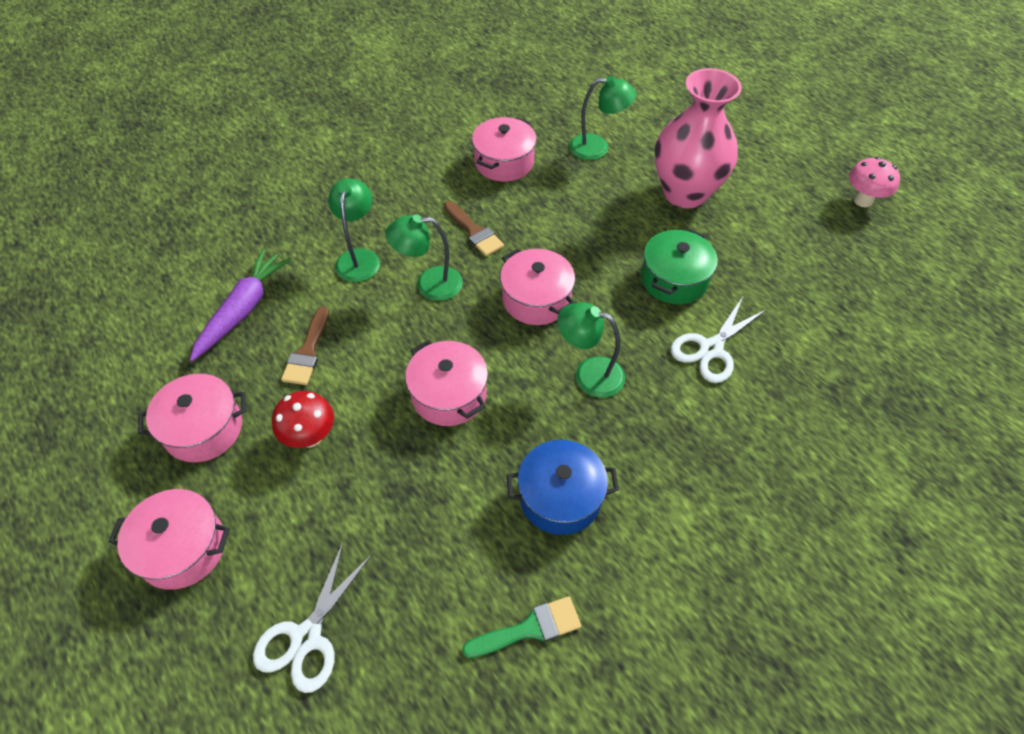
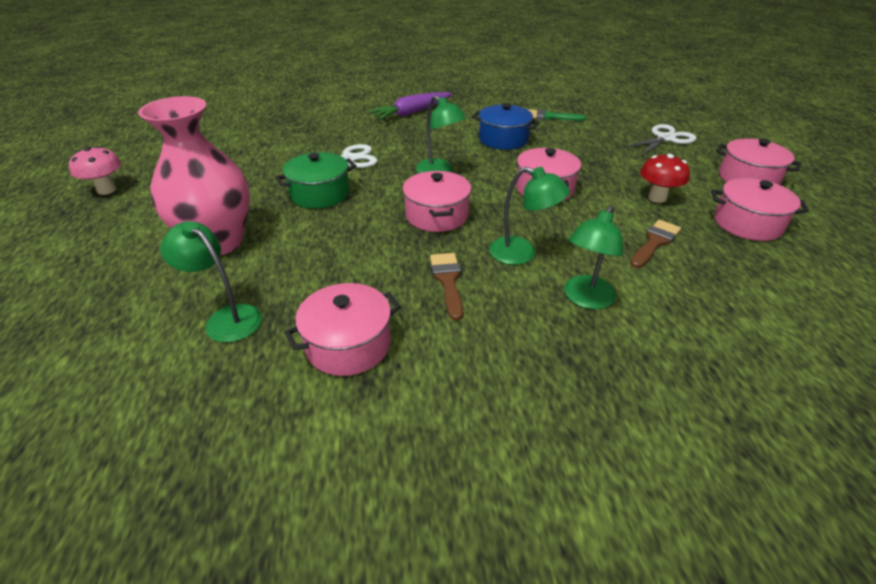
camera: 150 degrees left, 15 degrees down
(243, 309) = (724, 293): purple carrot -> purple carrot (412, 113)

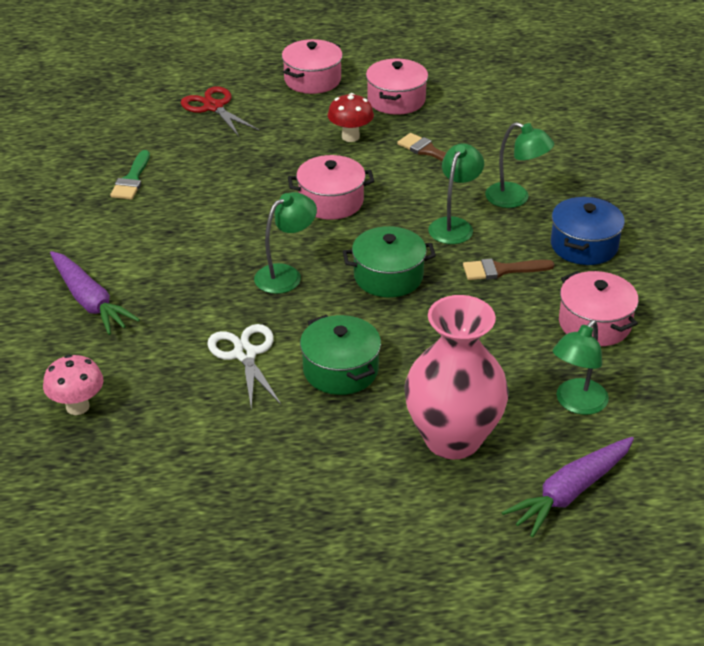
camera: 90 degrees left, 0 degrees up
(107, 190) = (326, 595): pink mushroom -> pink mushroom (77, 407)
(114, 303) = (570, 493): none -> purple carrot
(436, 215) = (388, 276): pink pot -> green pot
(503, 139) = (199, 221): blue pot -> blue pot (584, 245)
(666, 138) = (213, 107): white scissors -> red scissors

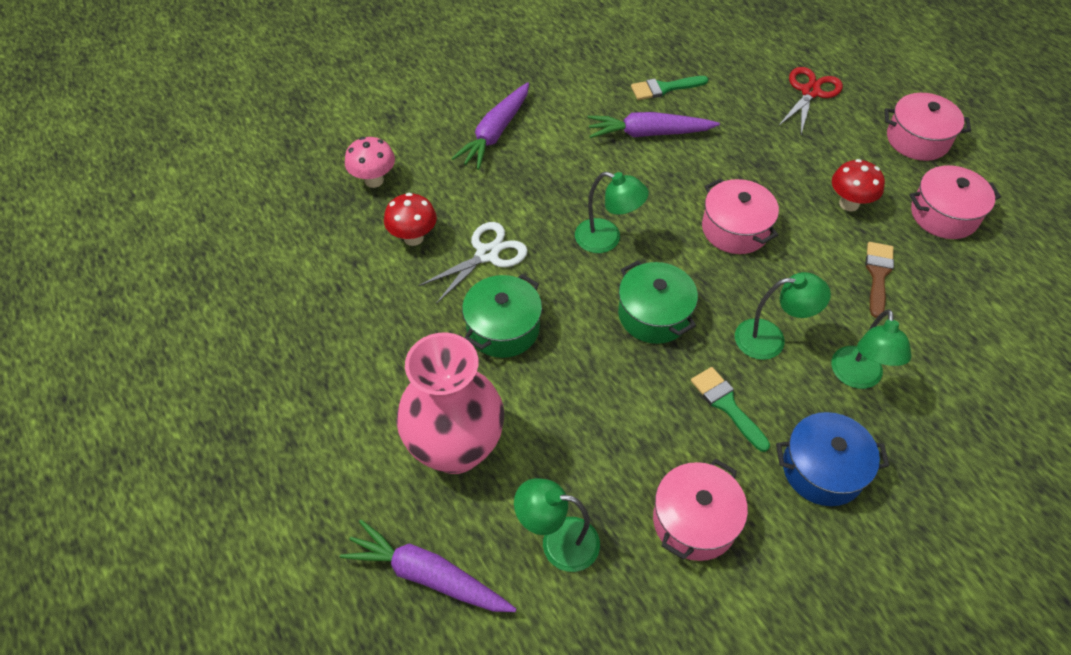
camera: 65 degrees right, 15 degrees up
(180, 208) = (648, 133): none -> purple carrot
(183, 399) = (413, 238): none -> red mushroom
(501, 270) = (727, 405): brown brush -> green brush

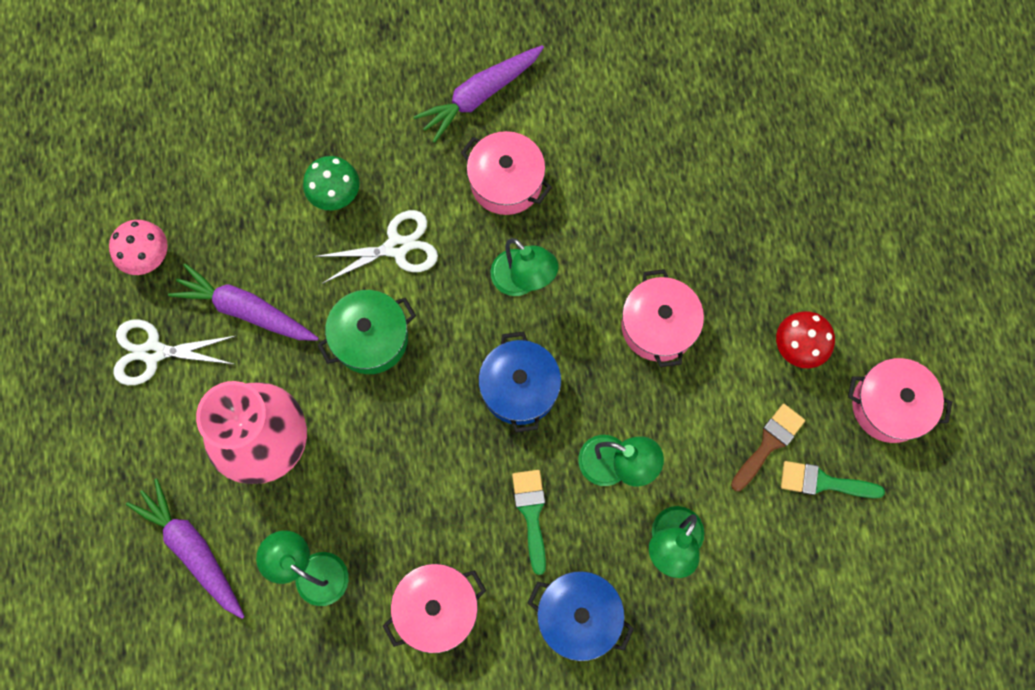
camera: 25 degrees right, 20 degrees up
(302, 418) = (153, 352): none -> white scissors
(374, 180) = (329, 106): pink mushroom -> pink mushroom (149, 258)
(413, 238) = (336, 196): red mushroom -> green mushroom
(648, 133) = (640, 165): purple carrot -> purple carrot (245, 310)
(654, 315) = (519, 388): green pot -> blue pot
(664, 88) = (693, 109): green brush -> green brush (823, 482)
(810, 92) = (854, 184): red scissors -> none
(917, 139) = (930, 299): pink pot -> pink pot (506, 182)

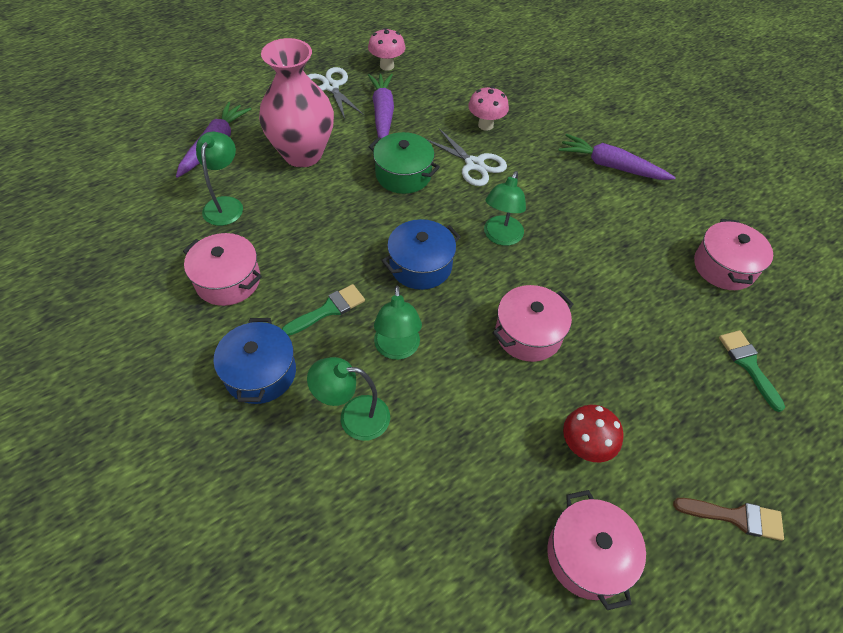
camera: 60 degrees right, 20 degrees down
(336, 196) = (485, 125): green mushroom -> pink mushroom
(506, 182) = (564, 201): pink pot -> pink pot (724, 267)
(769, 444) = (484, 459): brown brush -> brown brush (735, 517)
(823, 482) = (477, 523): green brush -> green brush (748, 365)

